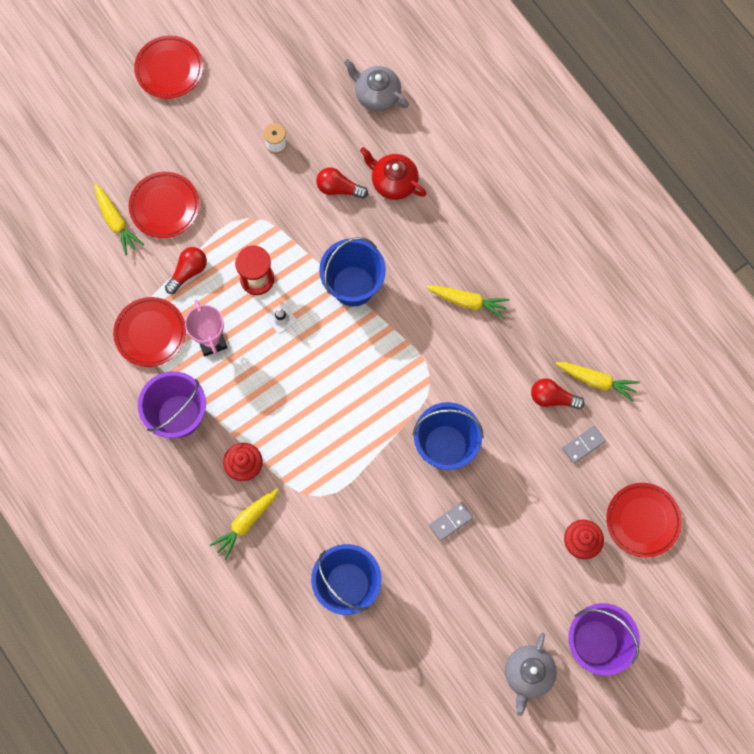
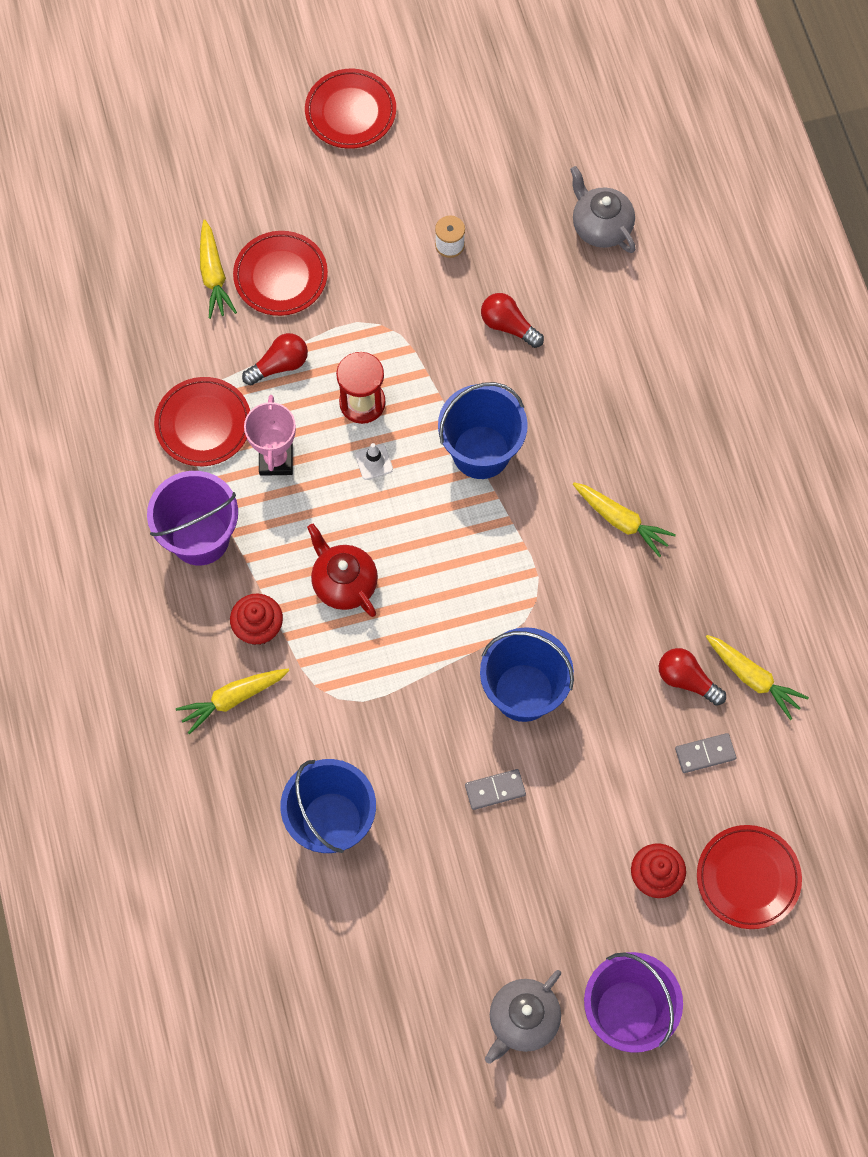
camera: 20 degrees right, 5 degrees down
(393, 182) = (581, 341): red teapot -> red teapot (344, 583)

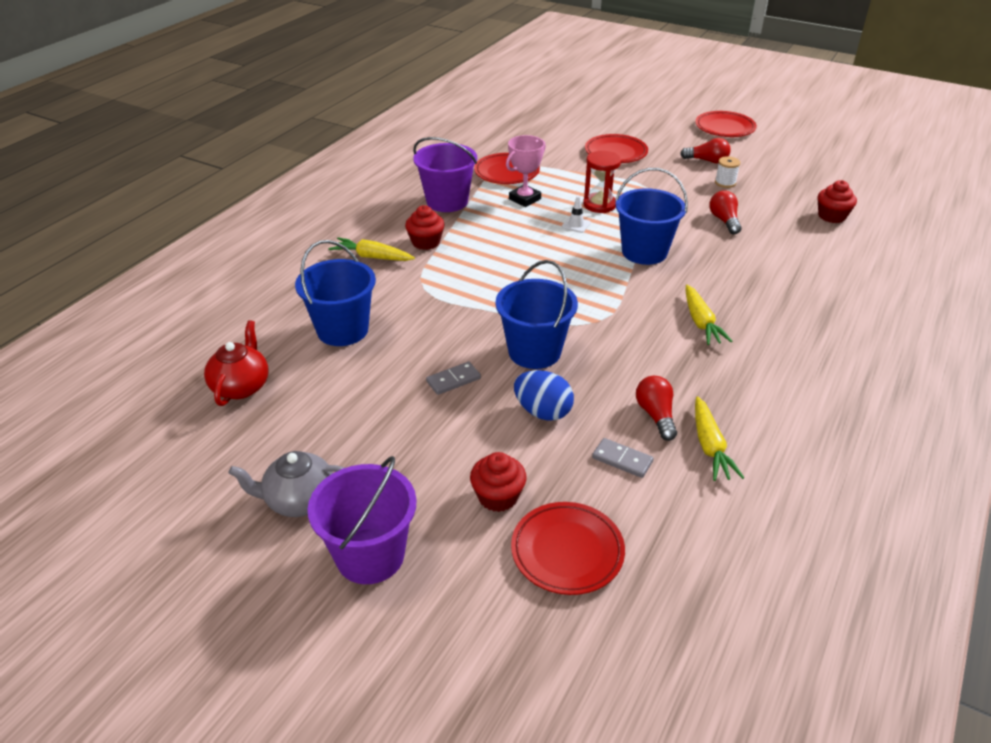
camera: 45 degrees right, 30 degrees down
(213, 275) = (582, 138): yellow carrot -> none
(279, 365) = (573, 175): red light bulb -> red light bulb (707, 161)
(344, 583) = (494, 253): red teapot -> red teapot (241, 386)
(495, 790) = (453, 380): grey domino -> grey domino turned 60 degrees counterclockwise
(600, 758) = (543, 412): none -> blue egg
(601, 226) = (831, 216): grey teapot -> red cupcake

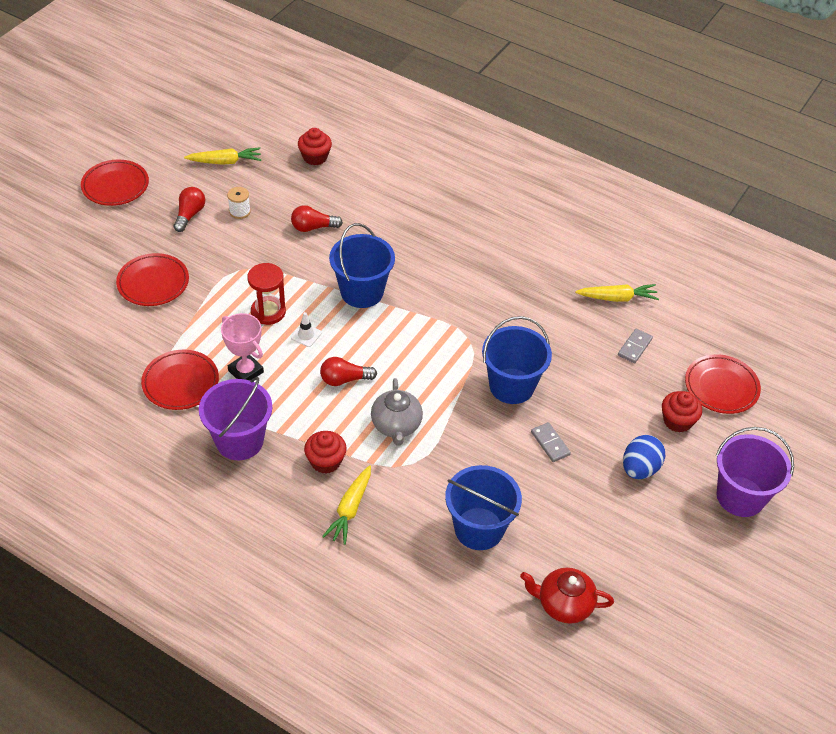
camera: 90 degrees left, 10 degrees up
(299, 500) = (695, 544): grey teapot -> grey teapot (396, 426)
(543, 412) = (586, 387): blue egg -> blue egg (640, 468)
(656, 415) = (587, 321): red light bulb -> red light bulb (344, 379)
(701, 322) = (472, 274): yellow carrot -> yellow carrot (225, 162)

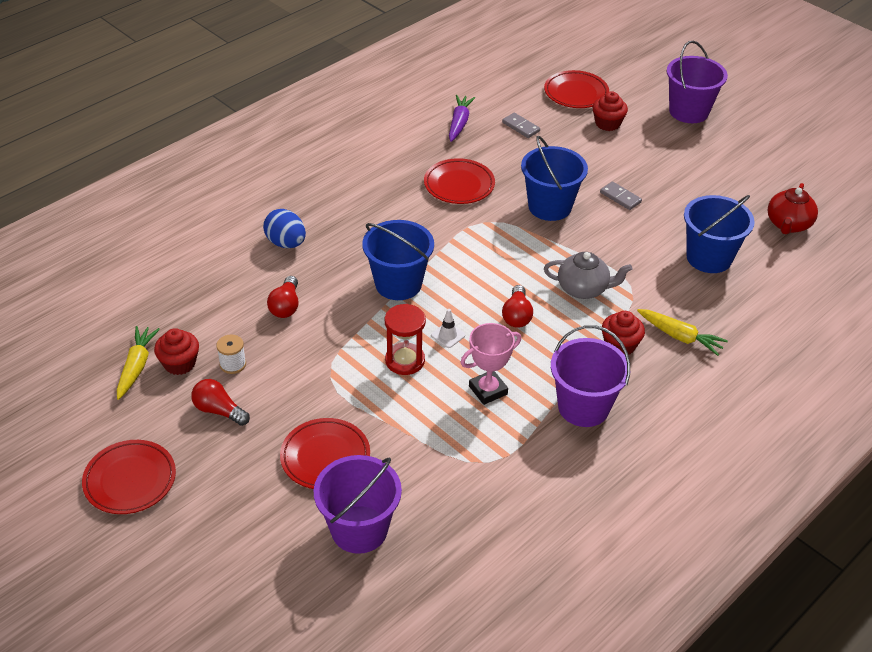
camera: 75 degrees left, 5 degrees down
(86, 315) = (359, 529): none -> purple bucket
(180, 383) = (492, 447): red plate -> red plate (459, 185)
(315, 157) = (168, 287): red cupcake -> red cupcake (179, 363)
(550, 443) = (620, 197): grey domino -> grey domino turned 60 degrees clockwise
(617, 298) = (459, 123): yellow carrot -> purple carrot
(640, 468) = (655, 154): blue egg -> blue egg (286, 243)

